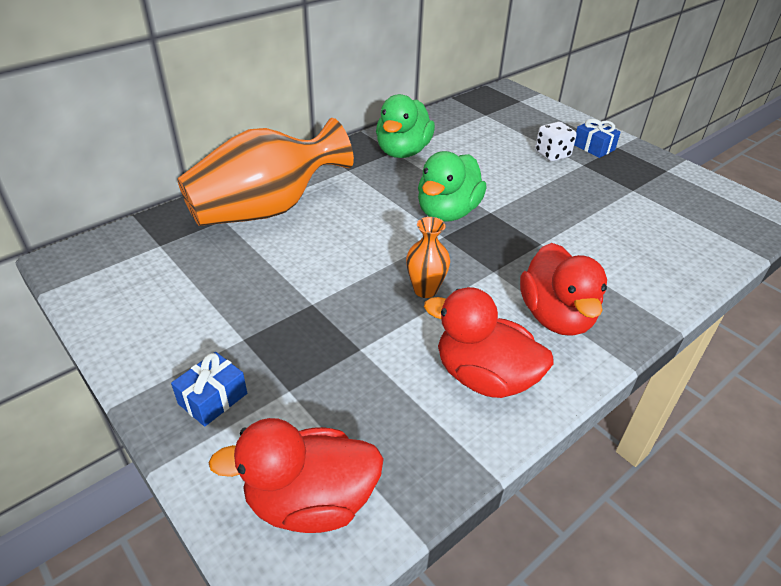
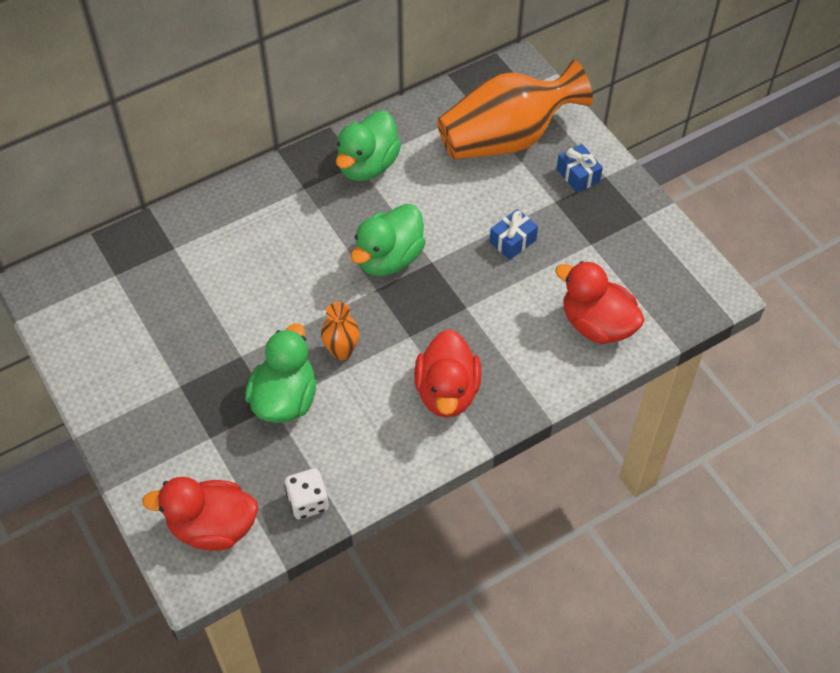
camera: 10 degrees right, 15 degrees up
(213, 398) = (152, 438): blue gift -> blue gift (512, 241)
(266, 209) = (215, 238): orange vase -> orange vase (507, 139)
(373, 340) = (285, 399): none -> green duck
(484, 377) = (365, 444): red duck -> red duck (597, 324)
(552, 154) = (527, 183): white dice -> white dice (308, 502)

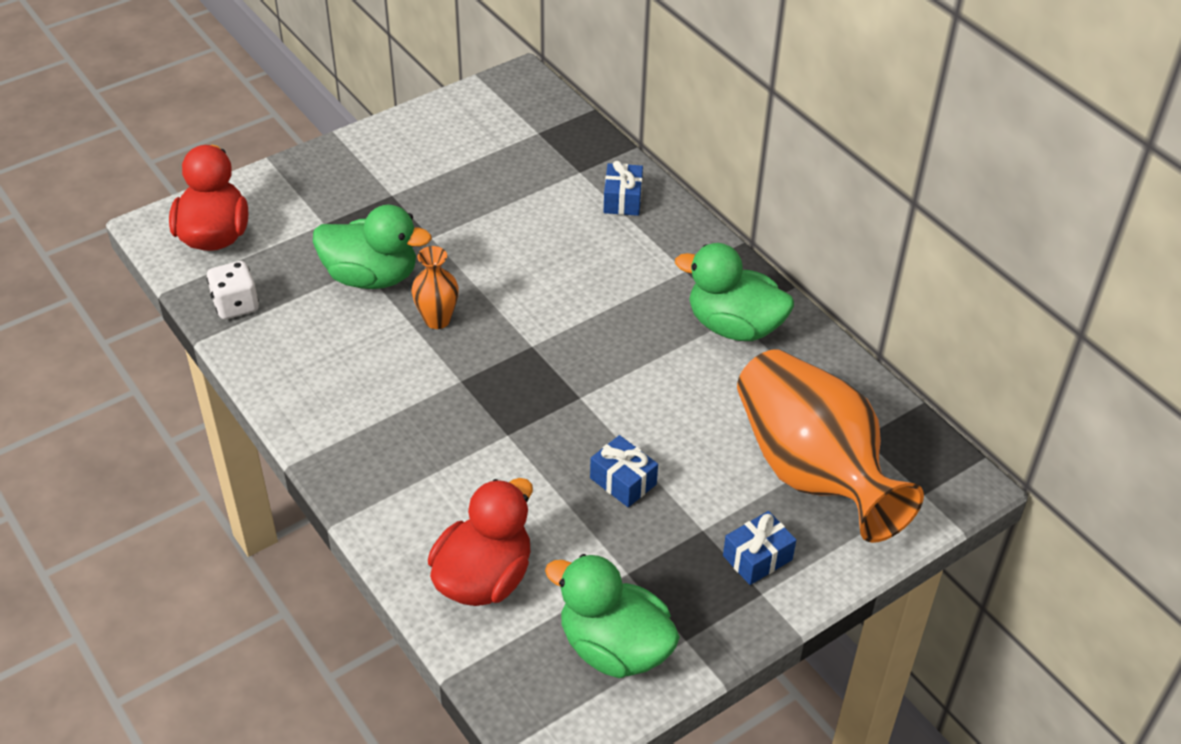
camera: 85 degrees right, 10 degrees down
(215, 221) = (622, 200): none -> blue gift
(389, 258) = (581, 355): green duck -> green duck (614, 648)
(447, 392) = (376, 419): red duck -> none

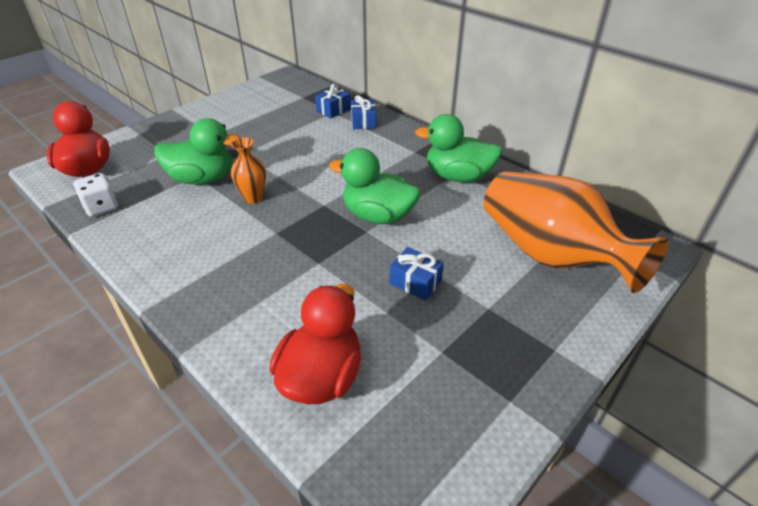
camera: 10 degrees left, 5 degrees down
(614, 648) = (451, 420): green duck -> green duck (378, 216)
(757, 558) = (539, 322): blue gift -> blue gift (333, 110)

